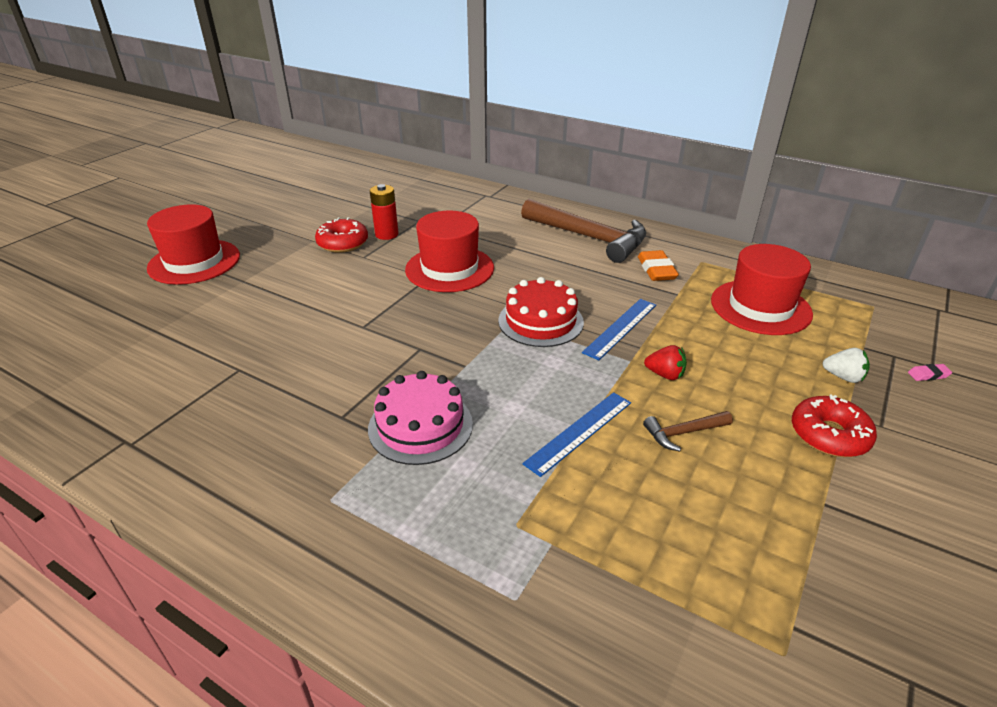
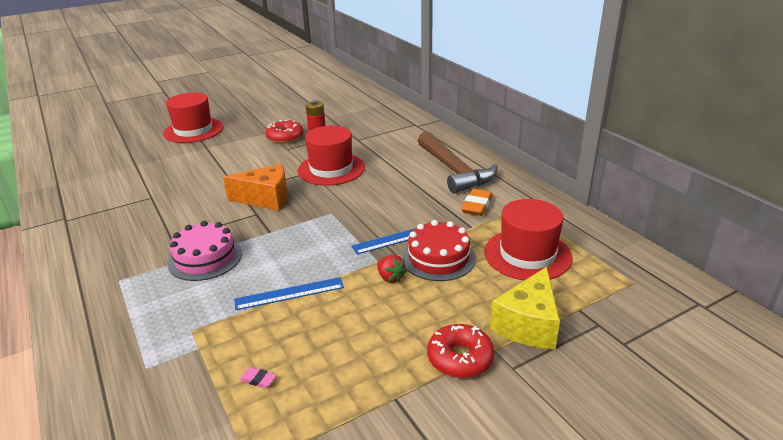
camera: 30 degrees right, 5 degrees down
(410, 326) = (266, 198): none -> orange cheese
(540, 321) = (349, 218): red cake -> red cake (438, 258)
(683, 433) = (355, 318): brown hammer -> none
(843, 377) = (528, 324): white strawberry -> yellow cheese
(928, 375) = (609, 348): pink eraser -> pink eraser (258, 380)

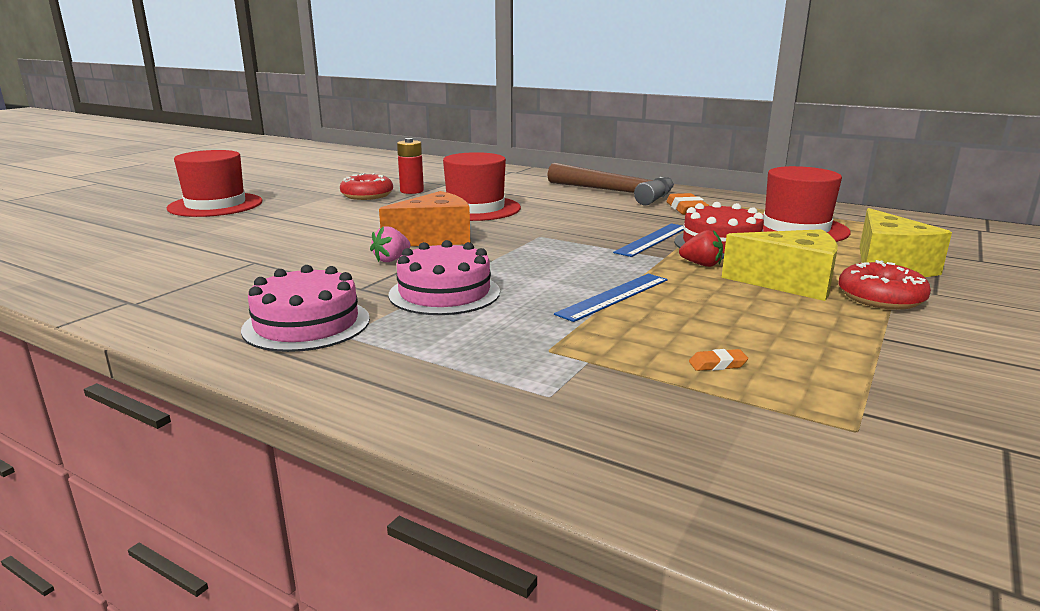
camera: 30 degrees left, 10 degrees down
(113, 264) = (306, 324): none -> pink cake
(217, 215) = (391, 260): none -> pink strawberry
(258, 380) = (717, 364): pink eraser -> orange eraser
(420, 318) = (789, 283): none -> yellow cheese

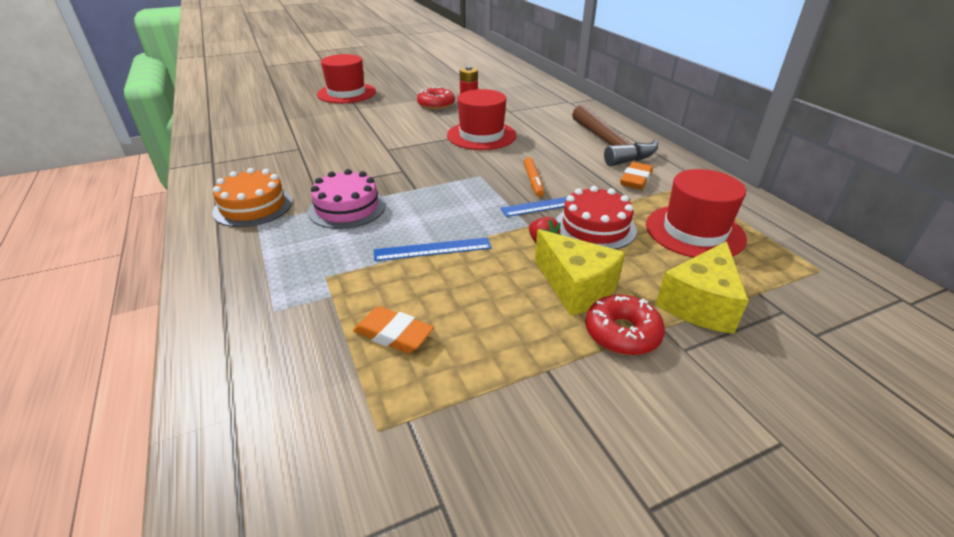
camera: 35 degrees right, 15 degrees up
(306, 324) = (253, 206): pink cake -> orange cake
(391, 260) = (363, 169): pink strawberry -> none
(434, 238) = (413, 157): orange cheese -> none
(601, 228) = (533, 181): none -> orange marker
(717, 364) = (393, 335): orange eraser -> orange eraser, size x1.96

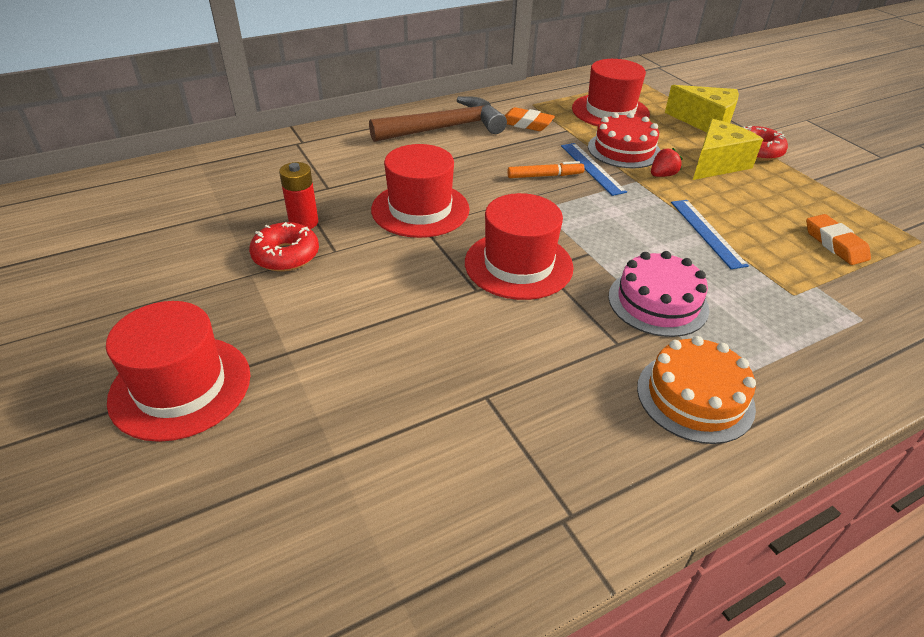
camera: 95 degrees left, 5 degrees up
(393, 335) = (835, 244): orange eraser -> orange eraser turned 45 degrees counterclockwise
(409, 163) = (518, 264): none -> red hat

